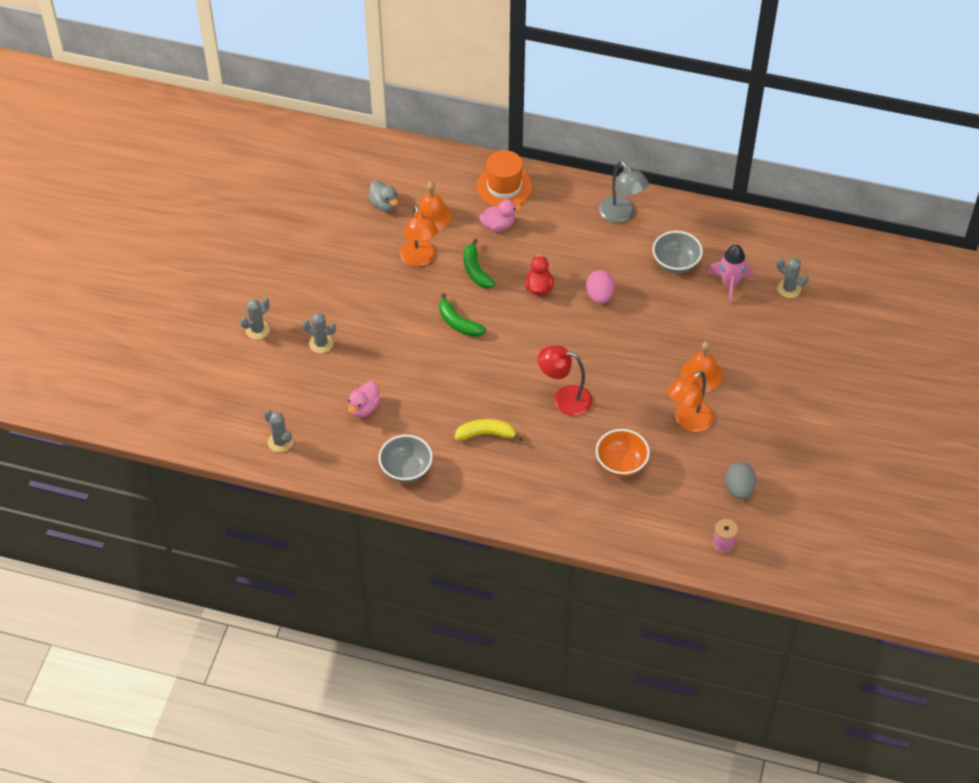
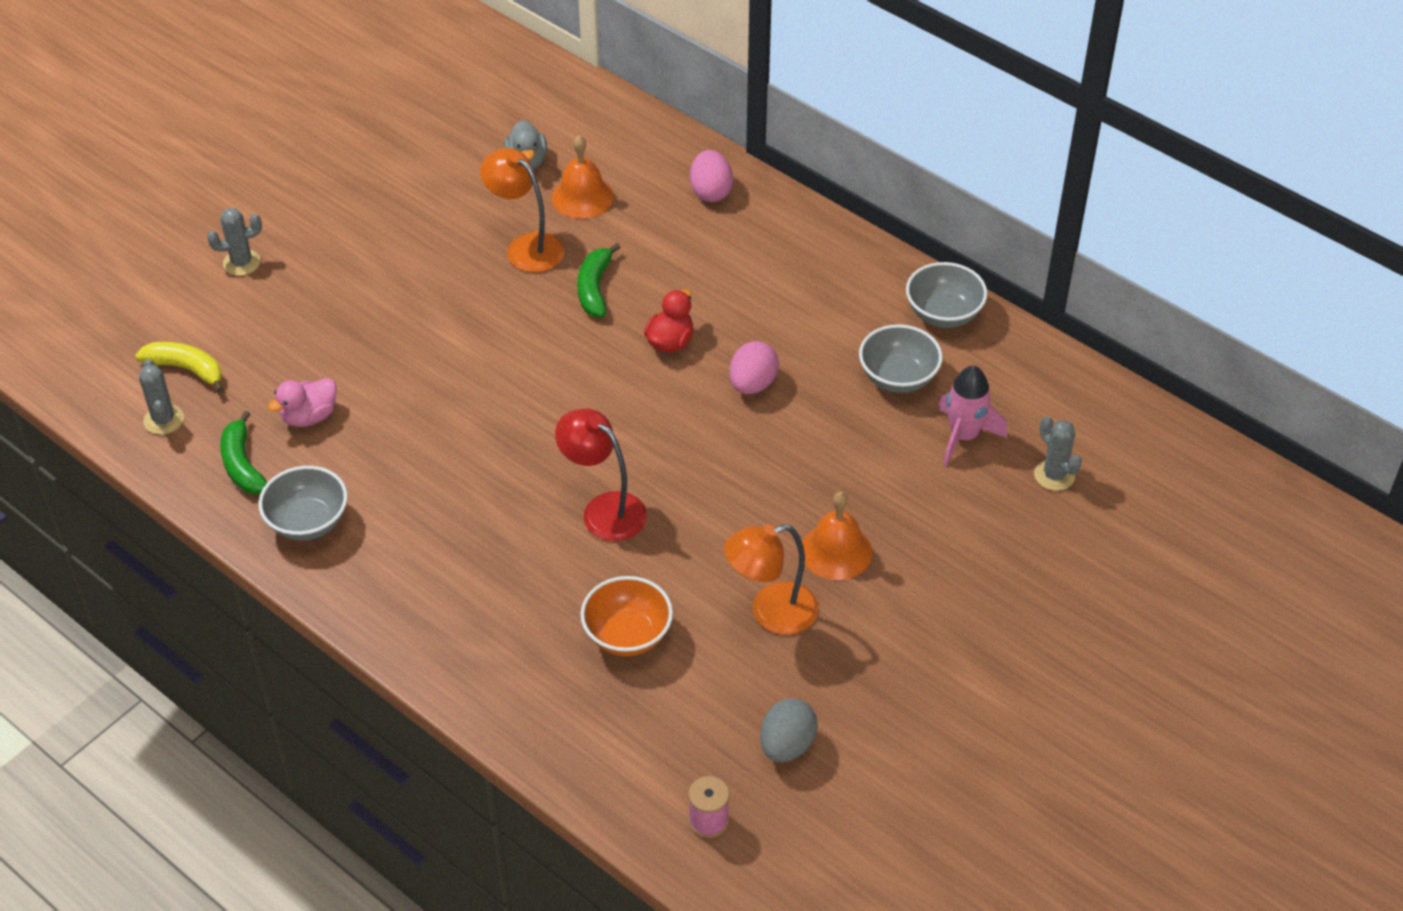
camera: 25 degrees right, 5 degrees down
(321, 343) = (313, 310): grey cactus -> none
(419, 259) = (526, 247): orange lamp -> orange lamp turned 120 degrees clockwise
(458, 323) = (521, 350): green banana -> green banana (242, 464)
(486, 434) = (455, 517): yellow banana -> yellow banana (186, 369)
(498, 225) = (667, 240): pink duck -> none
(504, 186) = (711, 192): orange hat -> pink egg
(621, 214) = (858, 284): grey lamp -> none
(678, 216) = (943, 314): none -> grey bowl

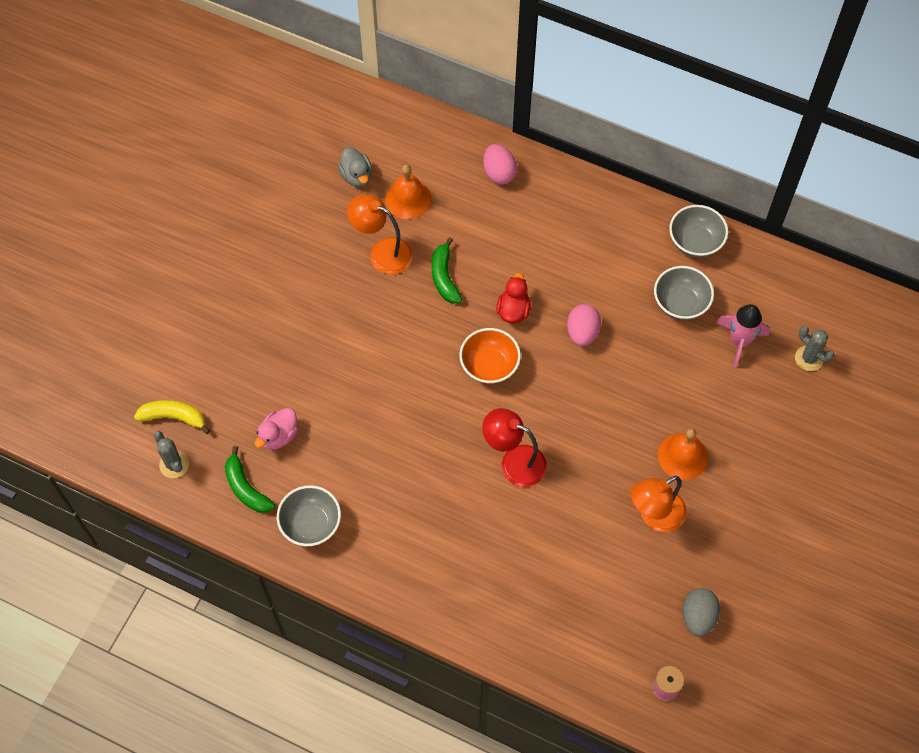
camera: 15 degrees left, 15 degrees up
(242, 263) = (179, 315): grey cactus -> none
(627, 635) = (564, 559): orange bowl -> orange bowl (489, 366)

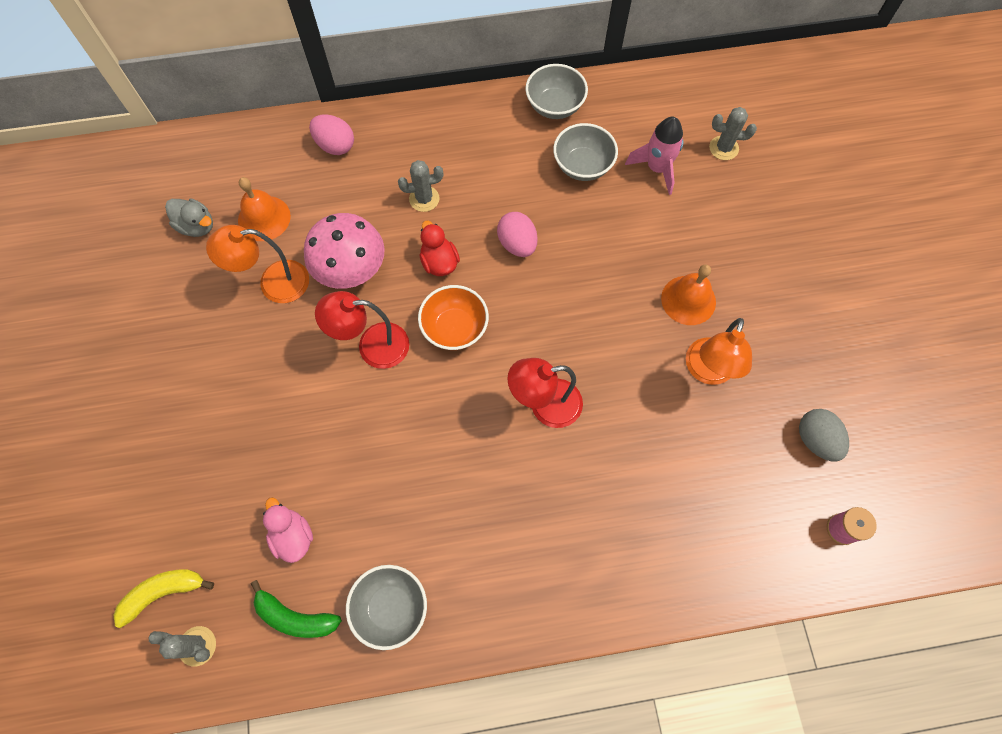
camera: 35 degrees left, 5 degrees up
(279, 436) = (293, 536): pink duck -> pink duck turned 150 degrees clockwise
(421, 341) = (372, 346): none -> red lamp
(444, 277) = (351, 270): green banana -> pink mushroom
(536, 255) = (424, 199): none -> grey cactus

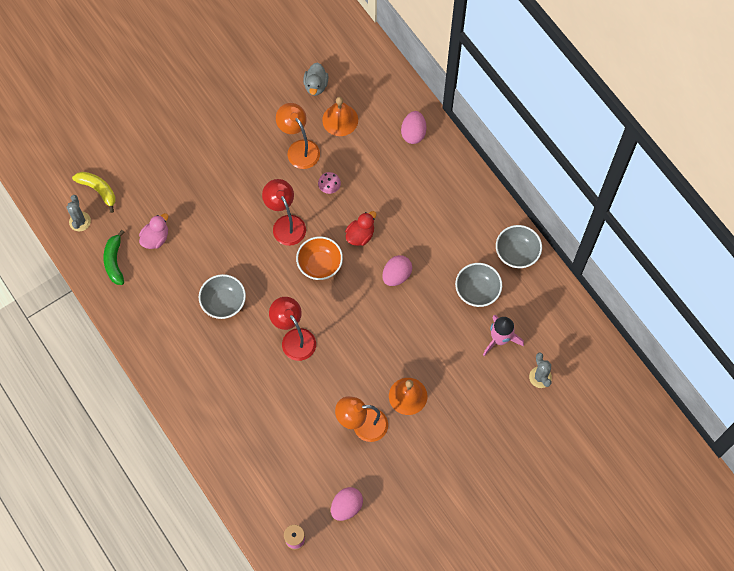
camera: 65 degrees right, 0 degrees up
(351, 270) = (329, 187): pink mushroom -> pink mushroom, size x0.43
(391, 608) = (140, 307): grey bowl -> grey bowl (224, 302)
(424, 199) = (401, 205): grey cactus -> none
(815, 440) = (346, 506): grey egg -> pink egg

